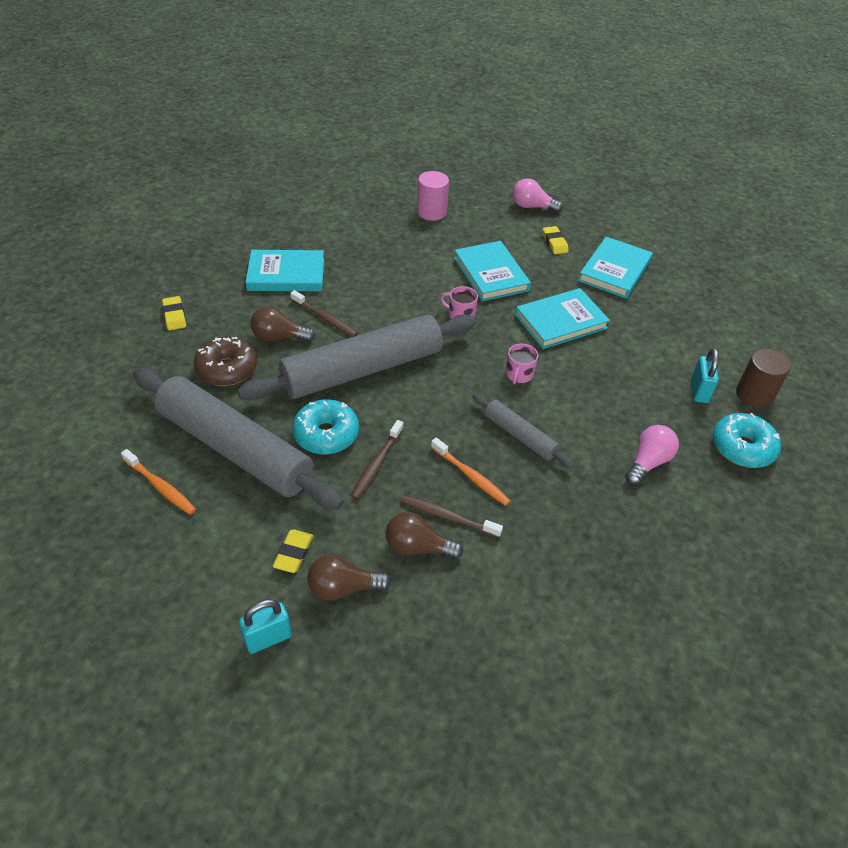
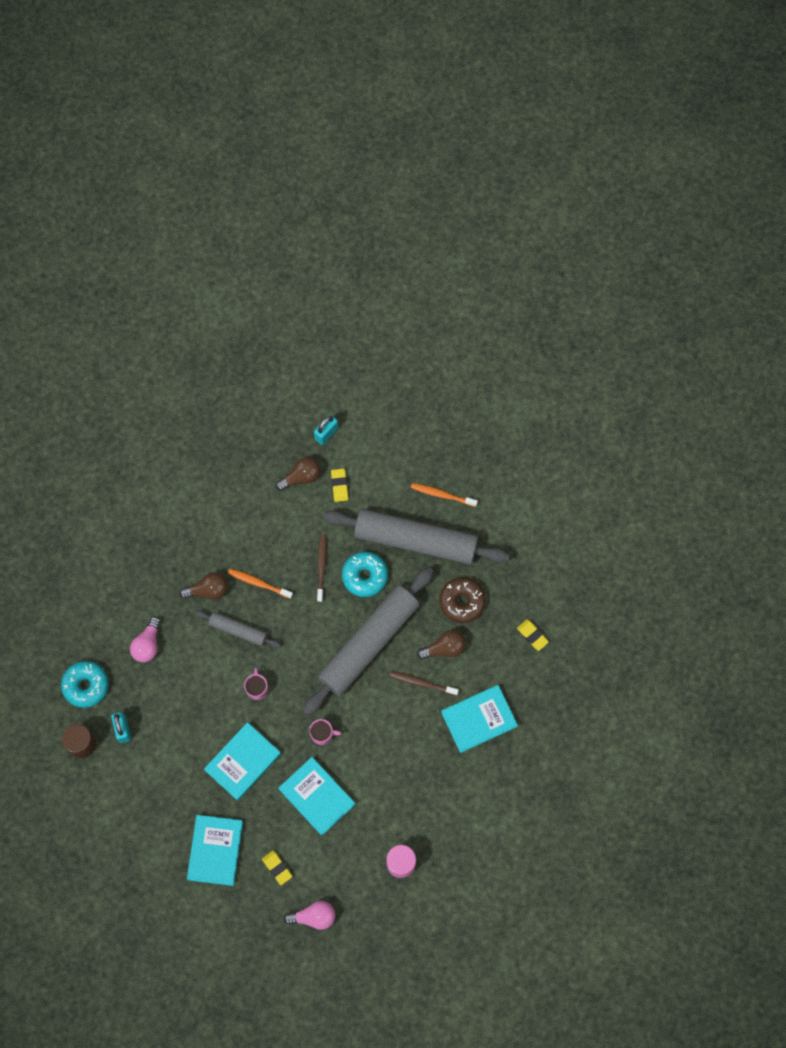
camera: 160 degrees right, 25 degrees up
(418, 547) = (271, 519): brown light bulb -> brown light bulb (208, 590)
(447, 516) = (262, 547): brown toothbrush -> none

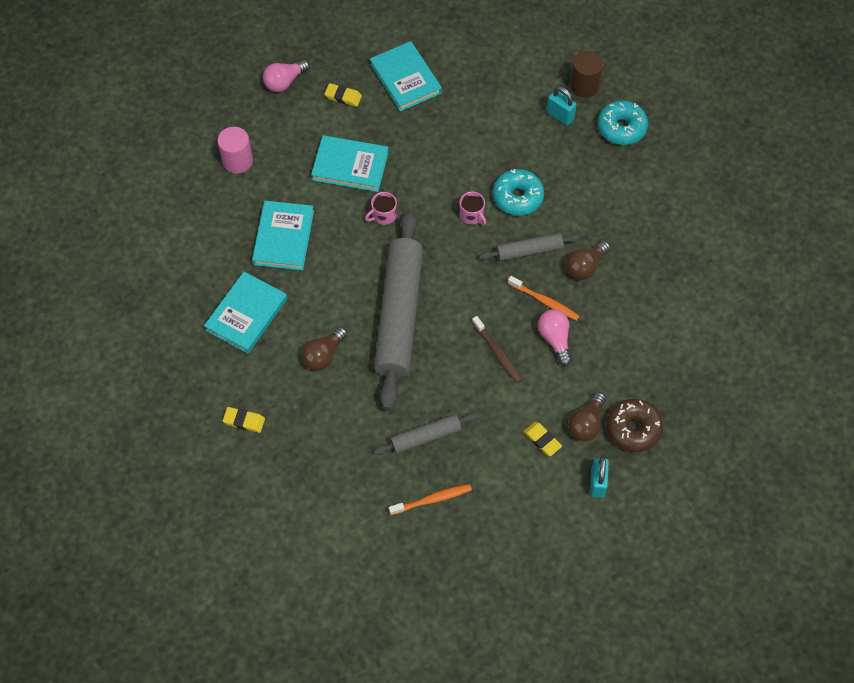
camera: 145 degrees right, 10 degrees down
(147, 644) = (598, 190): pink light bulb -> pink light bulb (555, 339)
(243, 762) = (436, 153): turquoise book -> turquoise book (283, 237)
(258, 583) = (544, 301): orange toothbrush -> orange toothbrush turned 45 degrees clockwise
(365, 576) = (449, 371): turquoise donut -> turquoise donut (517, 197)
(415, 540) = (425, 437): grey rolling pin -> grey rolling pin, size x0.48
(422, 683) = (323, 312): brown toothbrush -> none
(462, 602) = (336, 408): brown donut -> brown donut (633, 429)

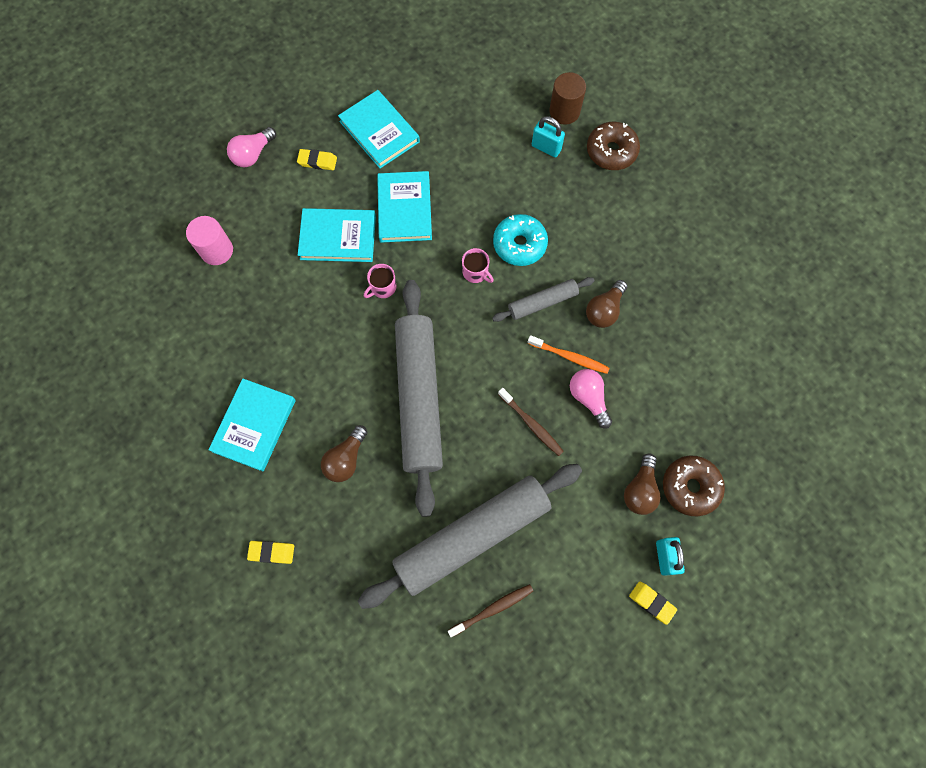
camera: 10 degrees left, 10 degrees up
(283, 237) = (280, 330): turquoise book -> turquoise book (405, 209)
(425, 437) = (472, 536): grey rolling pin -> grey rolling pin, size x2.09
(432, 499) = (493, 609): orange toothbrush -> brown toothbrush
(542, 440) = (597, 517): yellow eraser -> yellow eraser (652, 602)
(621, 128) = (611, 151): turquoise donut -> brown donut

